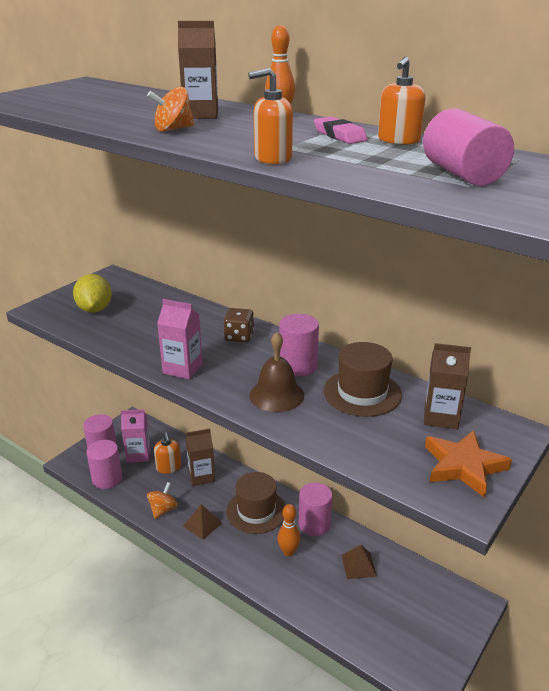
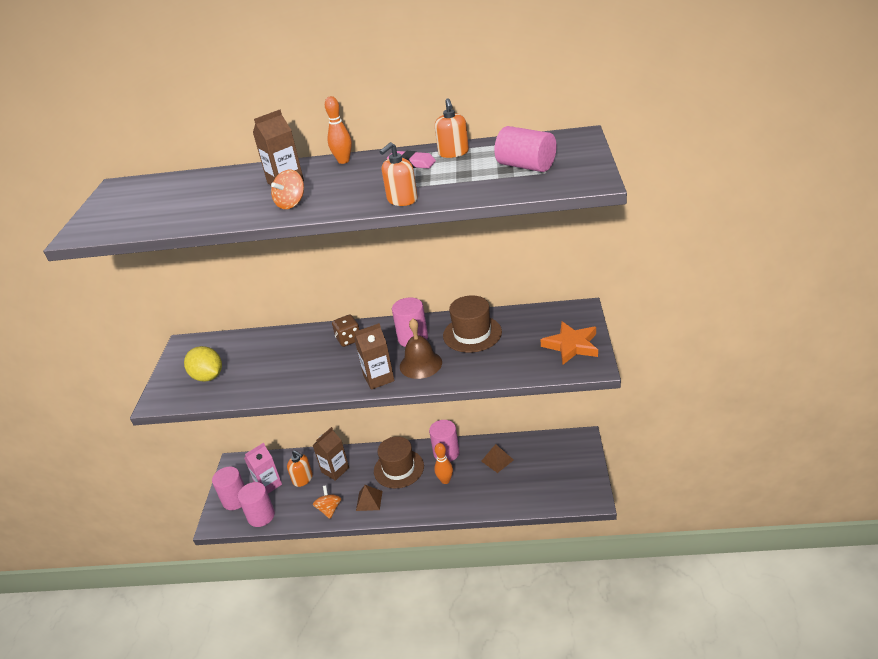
camera: 30 degrees left, 5 degrees up
(182, 368) = (335, 382): pink carton -> none
(441, 417) = (532, 324): brown carton -> brown carton (378, 378)

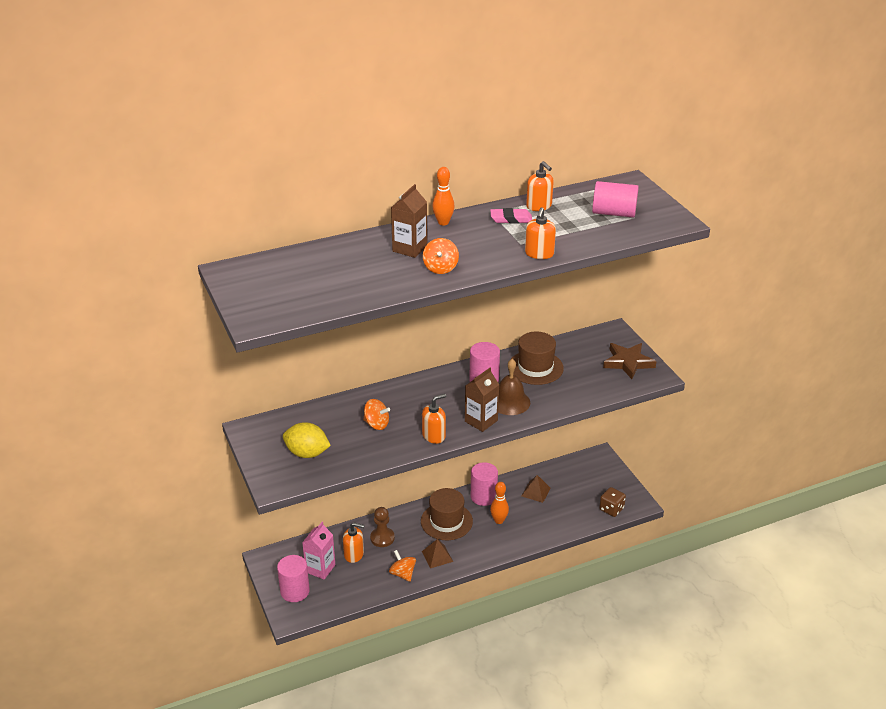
camera: 30 degrees left, 0 degrees up
(261, 516) = (335, 598): pink cylinder -> none
(286, 361) = (376, 424): none -> orange spinning top
(325, 384) = (434, 436): none -> orange soap dispenser
(335, 470) = (382, 538): brown carton -> brown pawn
(348, 339) = (422, 393): brown dice -> brown dice (611, 509)
(571, 345) = (628, 362): orange star -> brown star

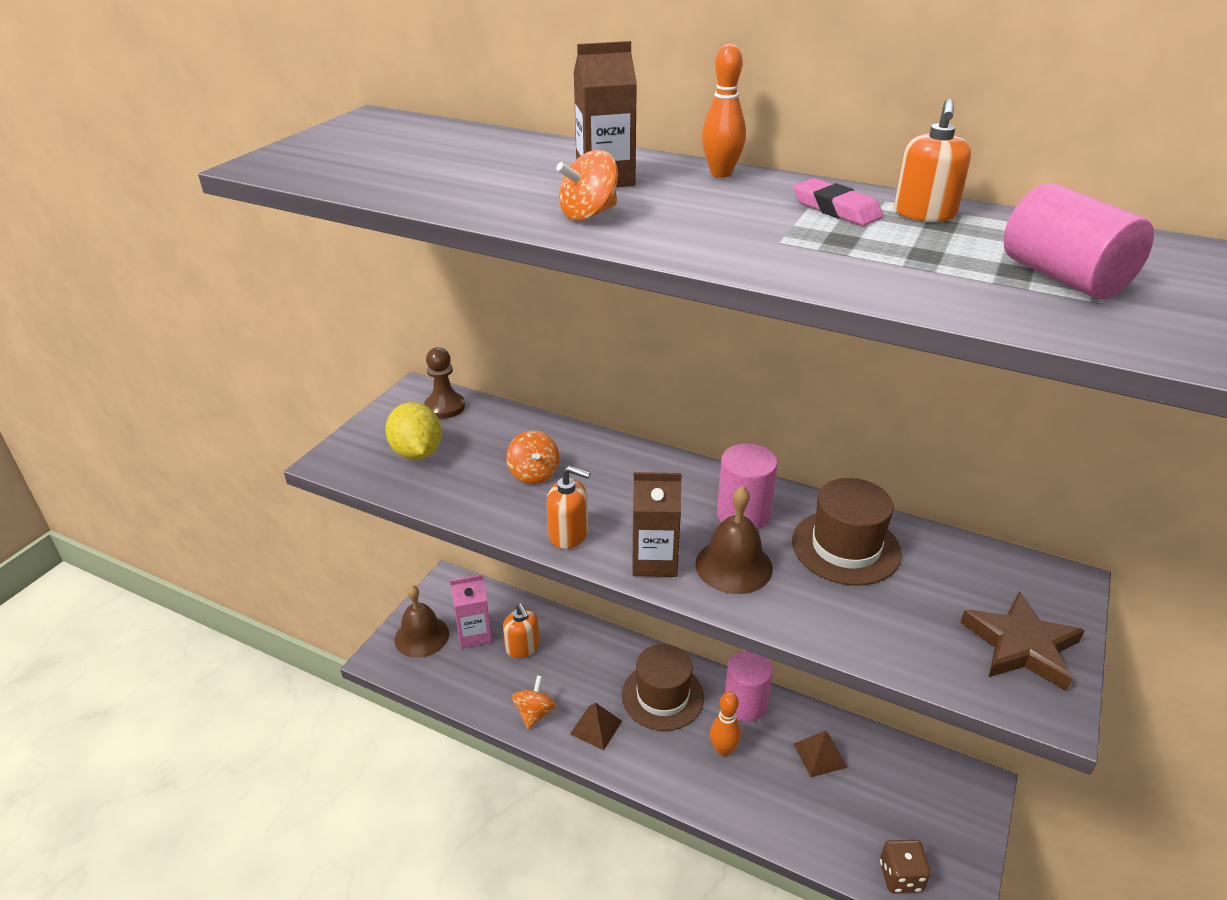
camera: 50 degrees right, 0 degrees up
(295, 591) = (421, 636): pink cylinder -> brown bell
(382, 538) = (572, 655): brown pawn -> brown pawn (445, 407)
(539, 254) = (780, 266): orange soap dispenser -> none

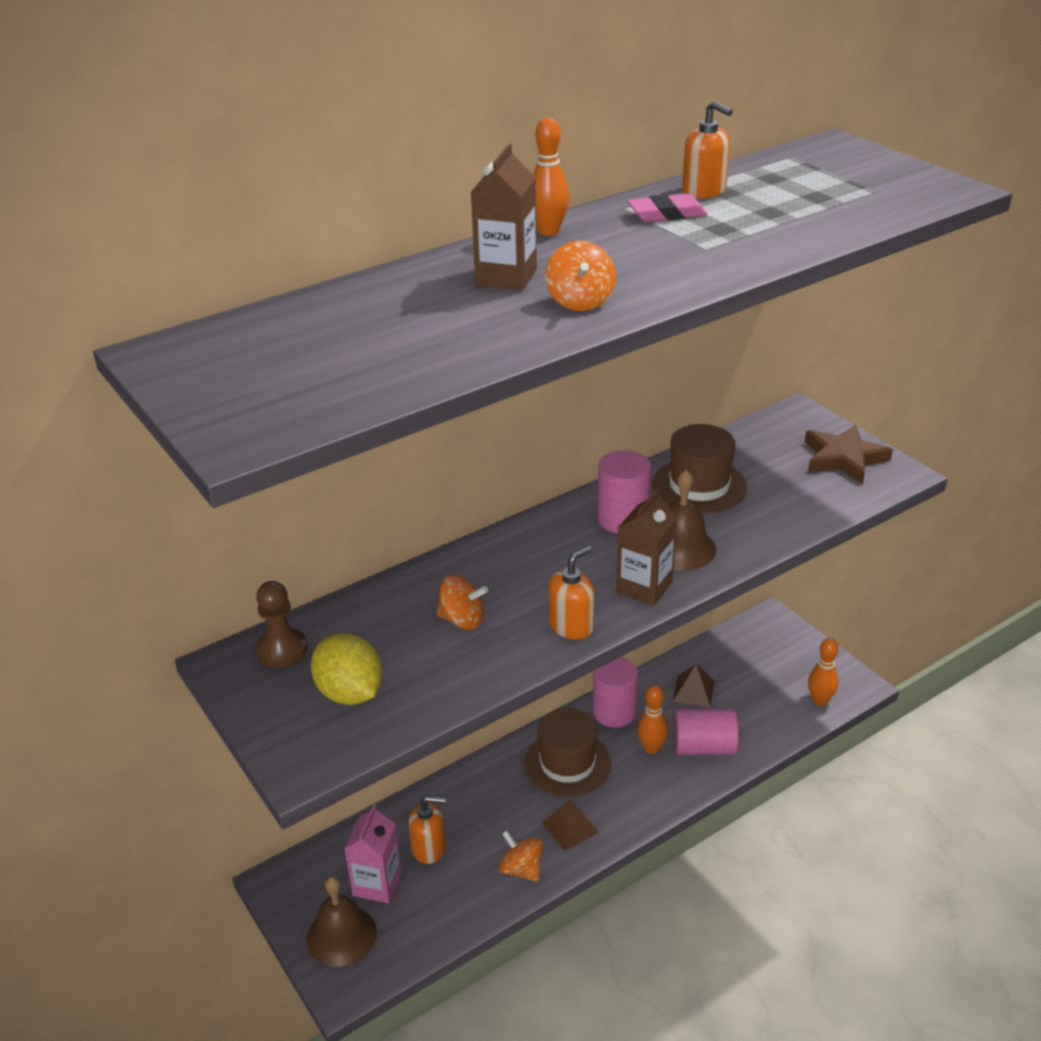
camera: 60 degrees left, 0 degrees up
(417, 453) = (350, 693): yellow lemon -> yellow lemon turned 45 degrees clockwise
(900, 876) = (820, 701): brown dice -> orange bowling pin
(1063, 277) = (837, 188): pink cylinder -> pink cylinder (703, 747)

